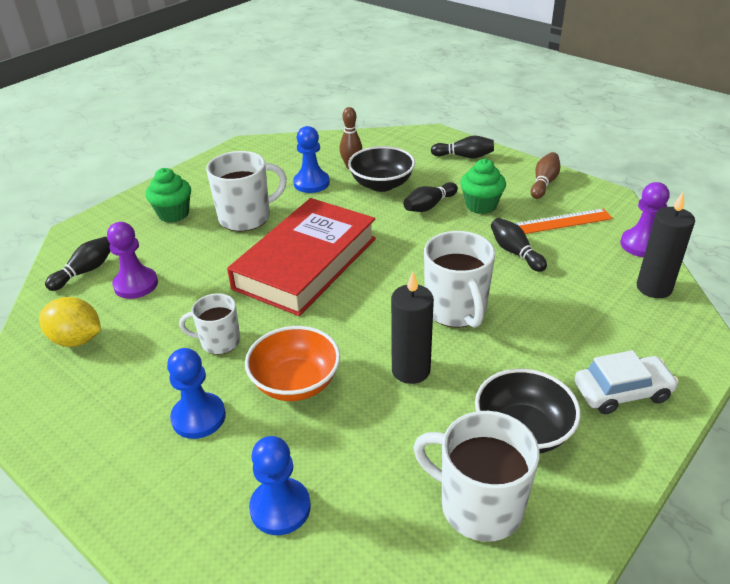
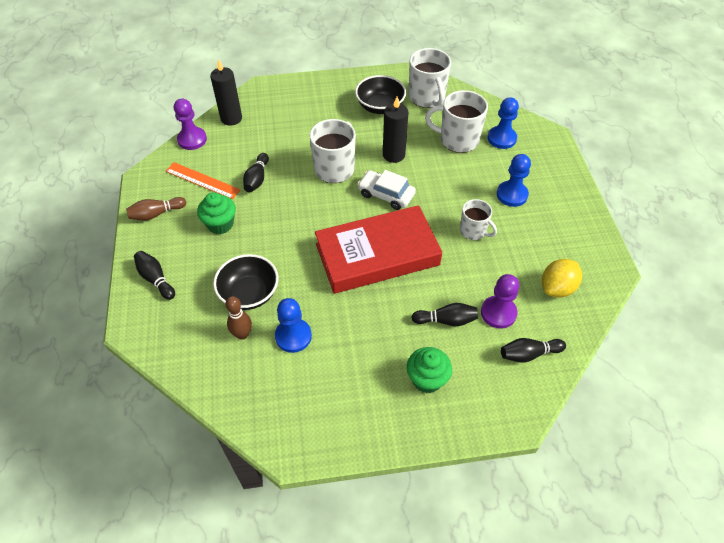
camera: 140 degrees left, 15 degrees up
(77, 340) = (557, 288): yellow lemon -> yellow lemon turned 75 degrees clockwise
(246, 217) = (376, 330): white mug -> white mug (458, 140)
(295, 383) = (452, 182): orange bowl -> none
(429, 206) = (249, 248): black bowling pin -> black bowling pin (446, 320)
(622, 392) = (322, 95): white car -> white car (386, 194)

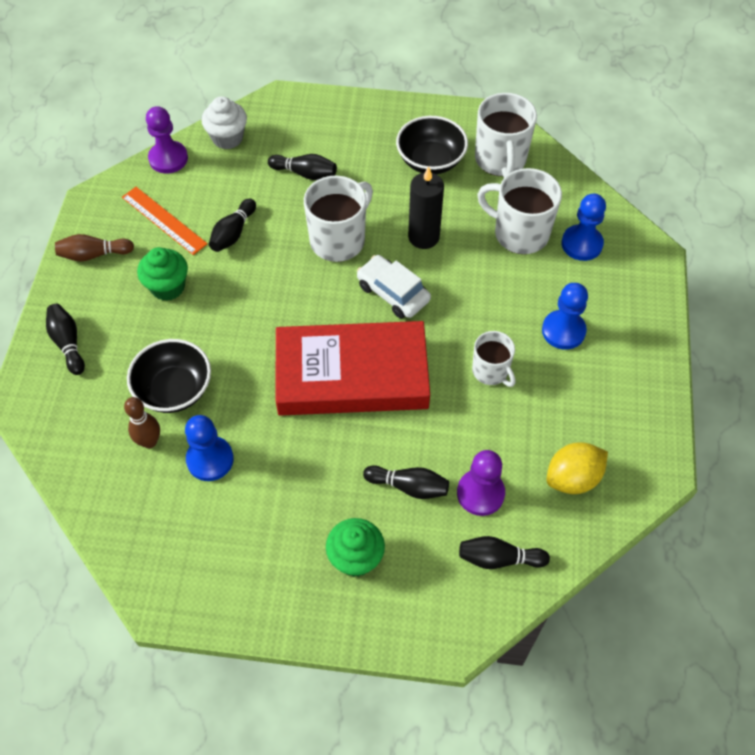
camera: 15 degrees right, 5 degrees up
(231, 118) = (227, 138): black candle -> white cupcake
(295, 131) = (305, 173): none -> black bowling pin

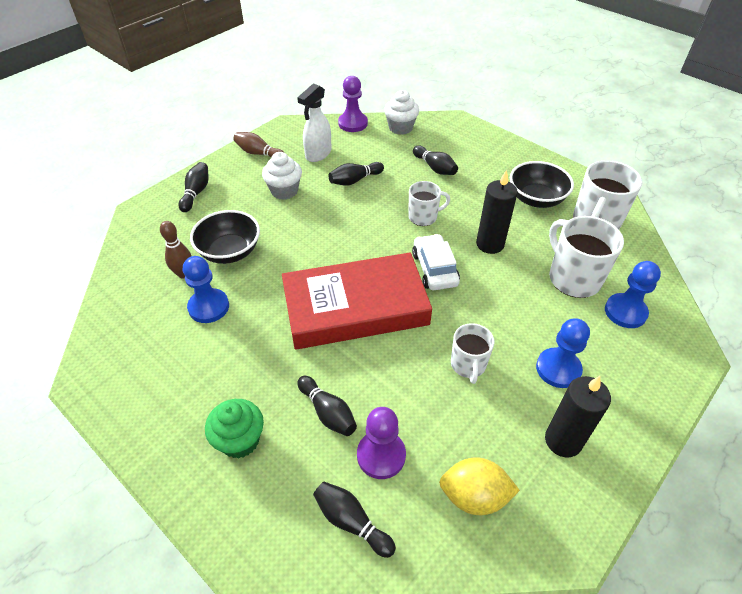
camera: 35 degrees right, 10 degrees down
(164, 220) = (318, 154): orange ruler -> white spray bottle
(168, 287) = (284, 191): green cupcake -> white cupcake
(339, 240) = (423, 217): white mug -> white mug, size x0.61
(352, 375) = (355, 307): red book -> red book turned 45 degrees counterclockwise
(606, 391) = (563, 441): none -> black candle

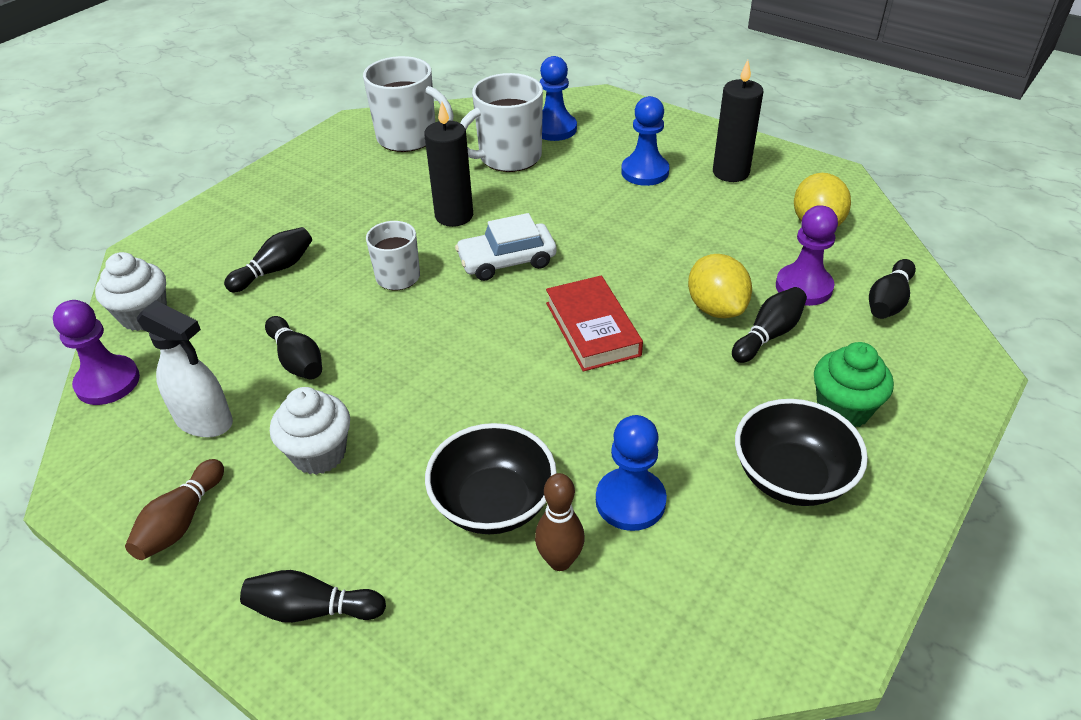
camera: 95 degrees left, 5 degrees down
(355, 307) = (592, 329): red book -> red book, size x0.55
(364, 384) = (716, 308): none -> yellow lemon
(468, 365) = (659, 230): white mug -> none
(536, 199) = (361, 178): black bowl -> black bowl (791, 477)

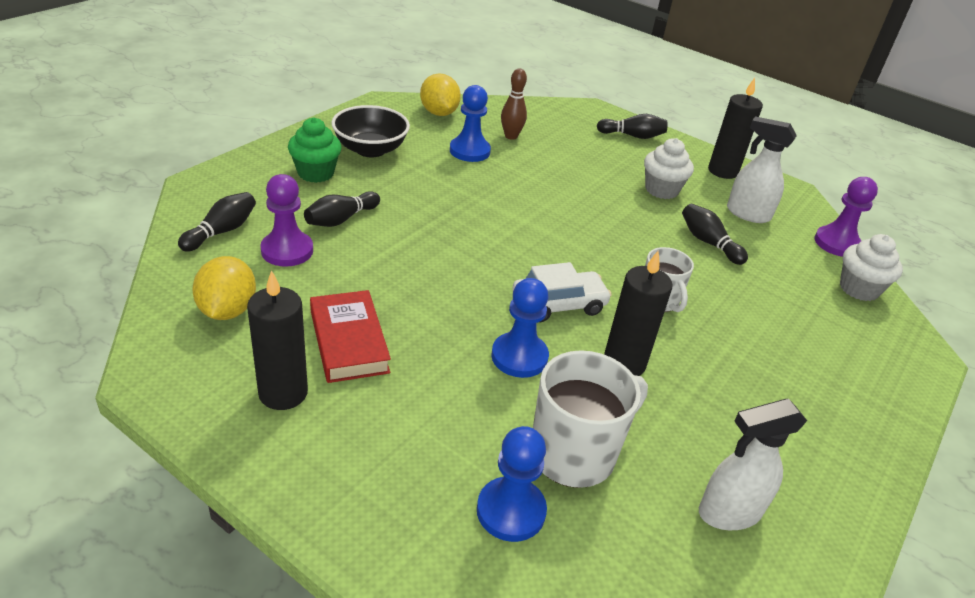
camera: 175 degrees right, 5 degrees down
(181, 521) = (722, 171): brown bowling pin -> black candle
(275, 270) = (777, 319): black bowling pin -> none
(408, 138) = (728, 512): white mug -> white spray bottle
(493, 503) = (549, 159): black bowl -> none
(592, 329) = (482, 239): red book -> red book (348, 341)
(645, 172) = (394, 406): blue pawn -> blue pawn (519, 357)
(716, 308) = (374, 242): yellow lemon -> yellow lemon (439, 113)

